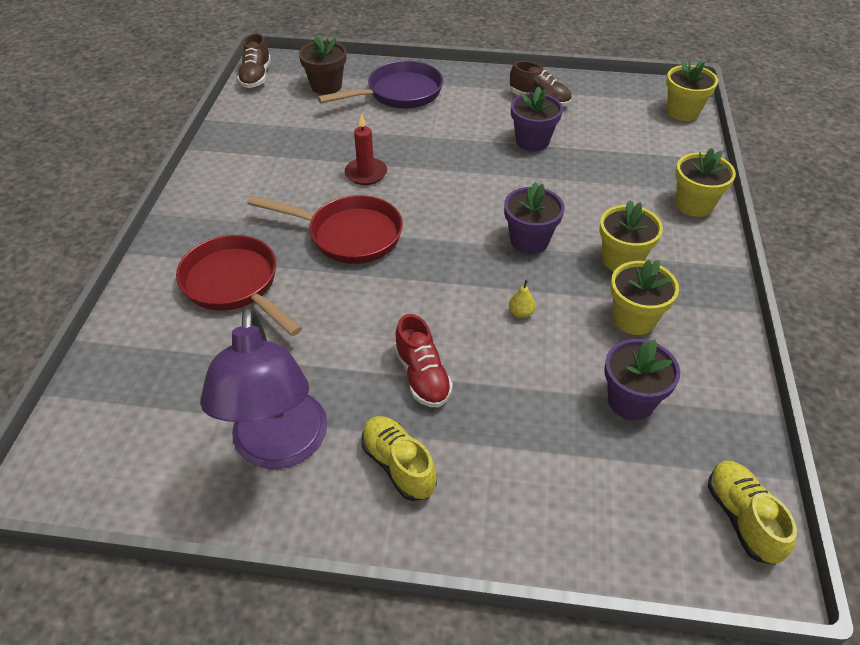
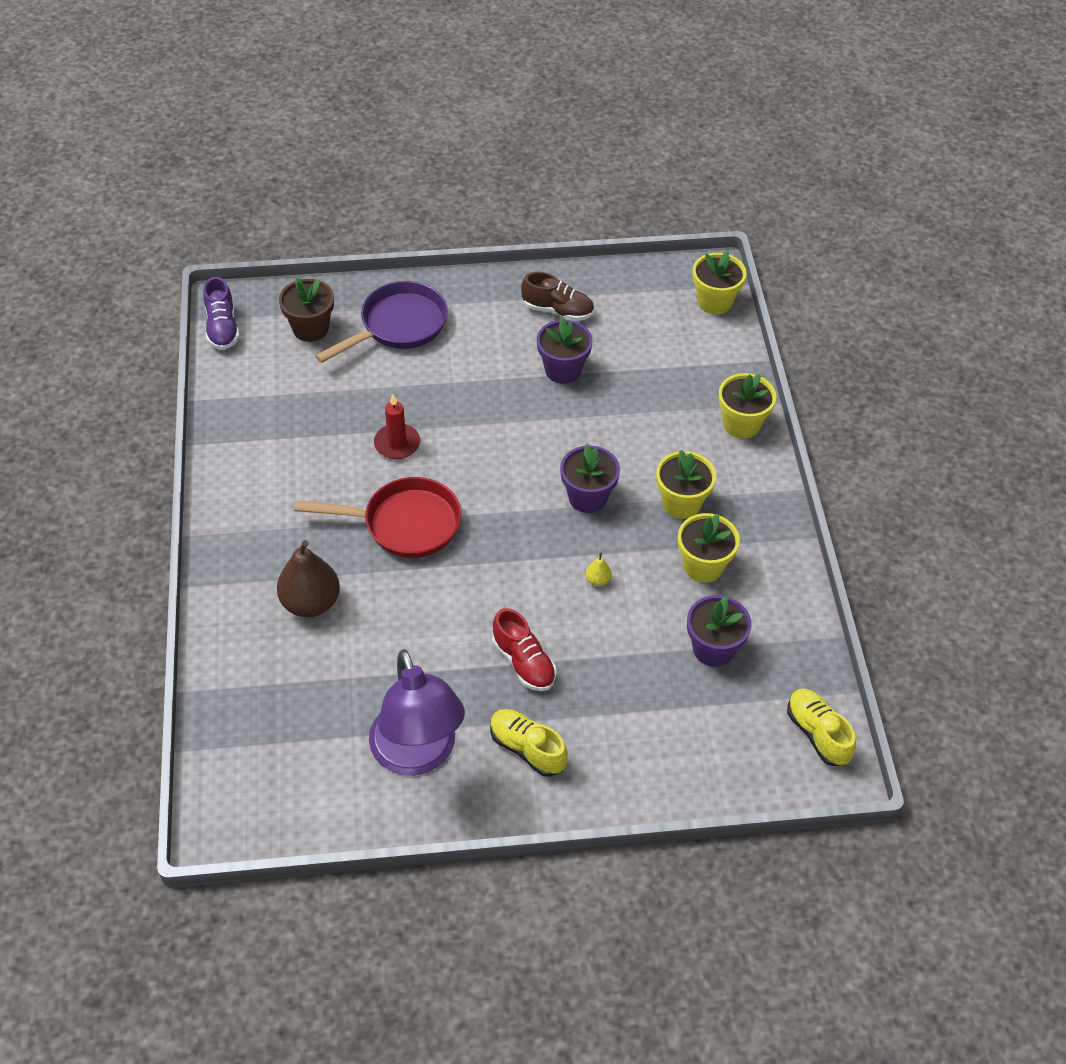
camera: 15 degrees left, 5 degrees up
(235, 285) = (311, 603): red pan -> brown pear
(256, 77) = (222, 328): brown shoe -> purple shoe

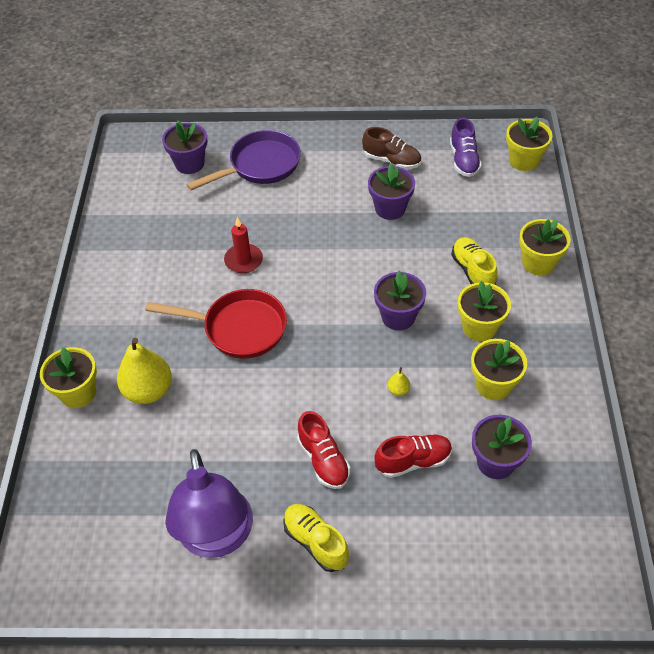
camera: 10 degrees right, 0 degrees up
(222, 328) = (120, 159): purple shoe -> purple shoe (463, 160)
(228, 612) = (78, 393): none -> yellow flower pot
(310, 328) = (189, 164): brown flower pot -> purple flower pot
(311, 603) = (148, 390): brown pear -> yellow pear
(623, 655) = (413, 461): none -> red shoe
(817, 734) = (587, 553): yellow shoe -> yellow shoe (472, 271)

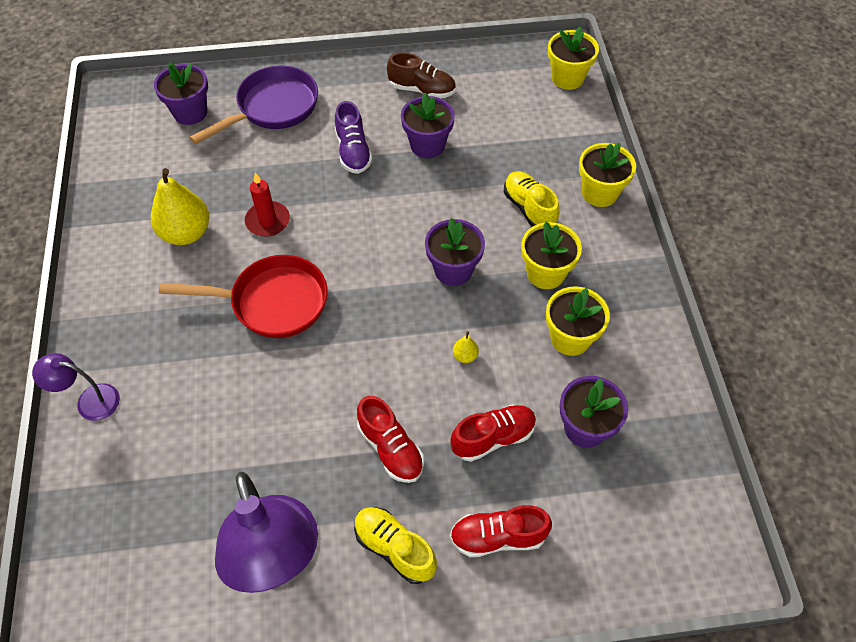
camera: 10 degrees left, 5 degrees up
(78, 393) = (89, 401): yellow flower pot -> purple lamp
(148, 390) = (174, 389): yellow pear -> yellow pear (186, 233)
(405, 544) = (498, 537): none -> red shoe
(463, 160) = (502, 83): purple shoe -> purple shoe (353, 151)

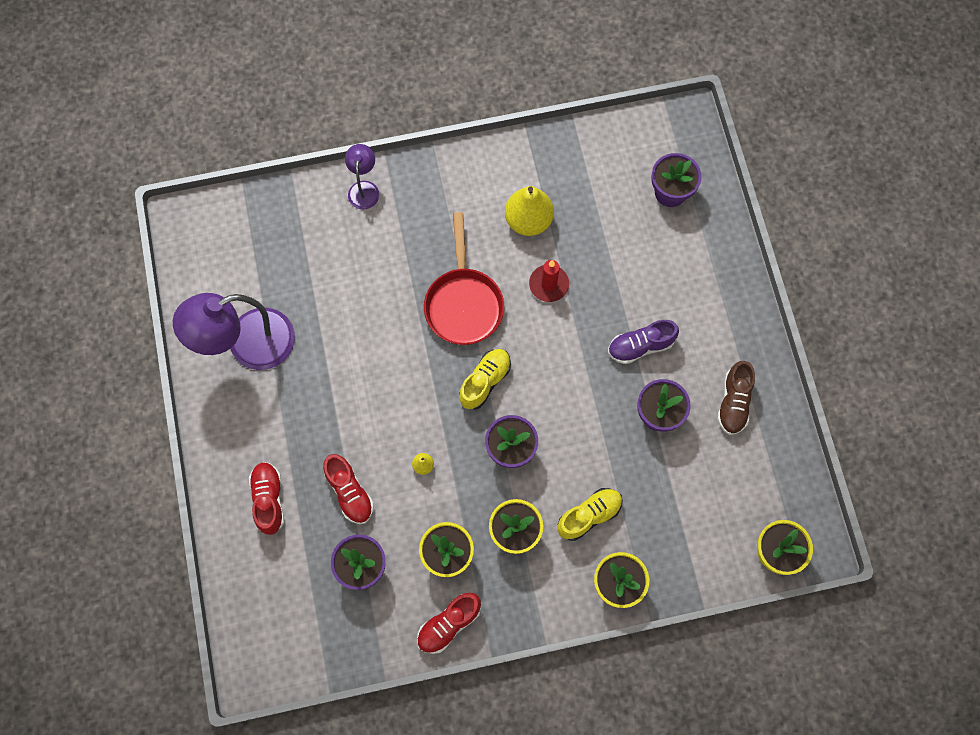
camera: 85 degrees right, 15 degrees up
(273, 108) = (687, 264): purple pan -> none
(390, 448) = (336, 414): red shoe -> red shoe (449, 624)
(394, 548) = (258, 425): yellow shoe -> yellow shoe (485, 381)

